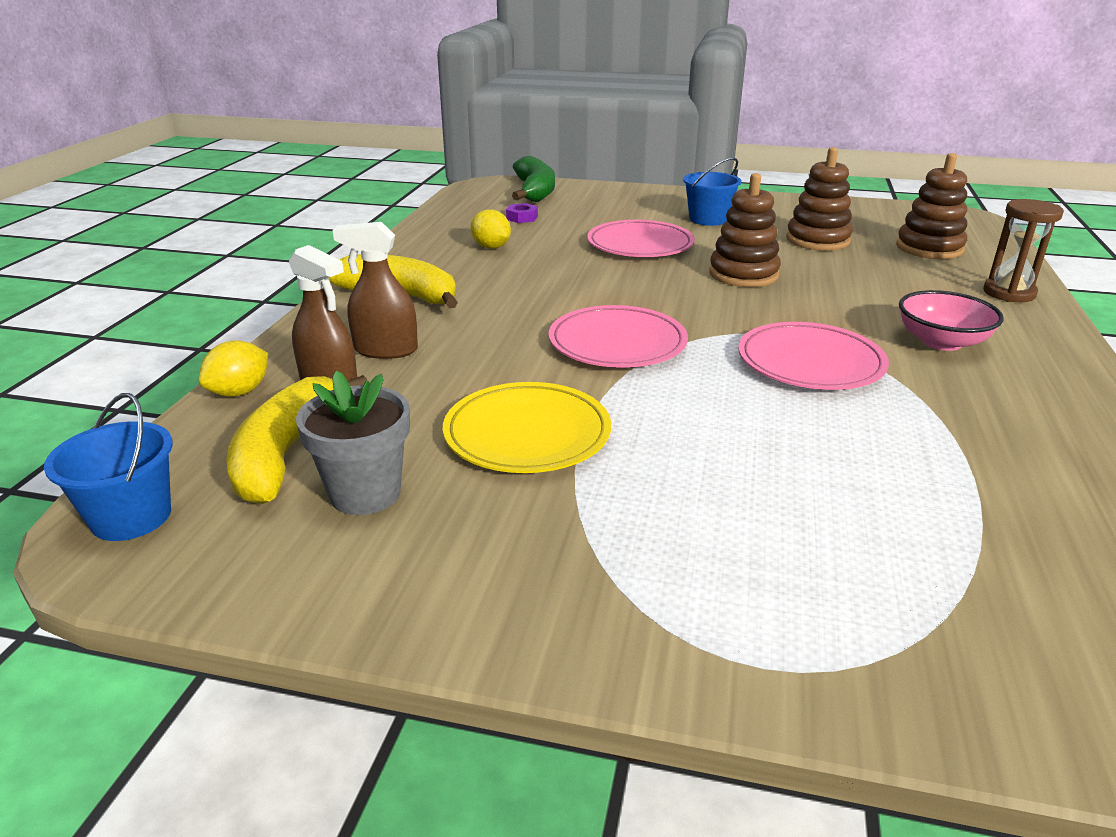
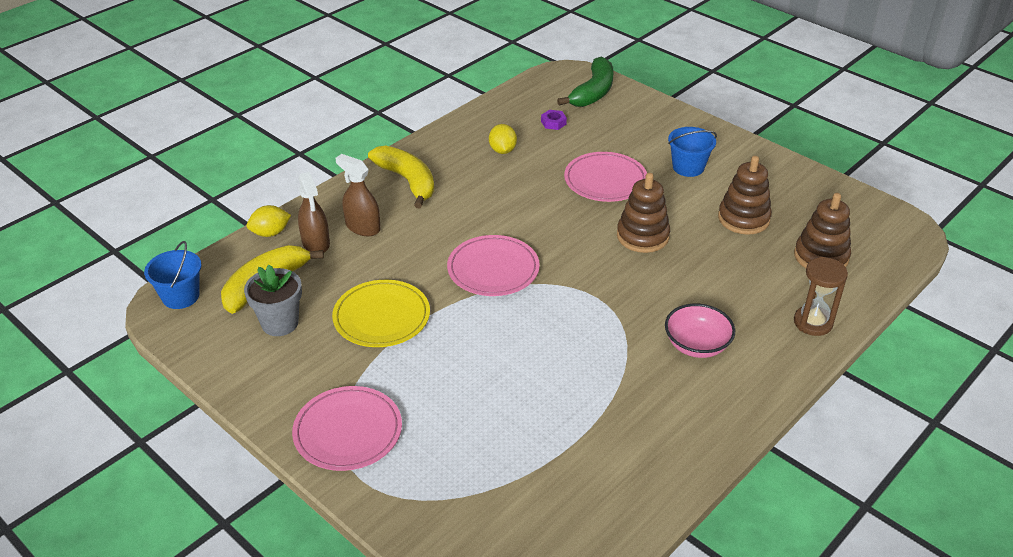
camera: 30 degrees right, 10 degrees up
(810, 362) = (589, 329): pink plate -> pink plate (348, 432)

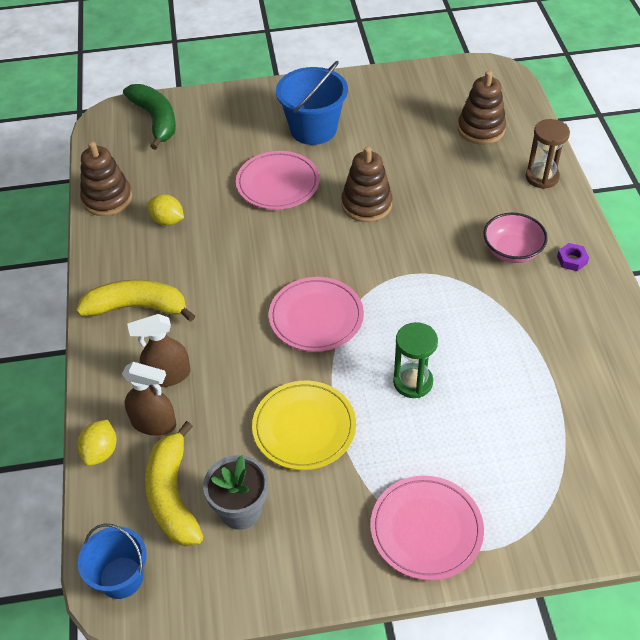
camera: 50 degrees left, 10 degrees up
(484, 354) = (413, 382): none -> green hourglass
(553, 123) = (167, 168): purple nut -> purple nut (572, 260)
(688, 167) = (313, 129): blue bucket -> blue bucket, size x1.53
(743, 219) = (402, 139): brown stacking toy -> brown stacking toy (107, 199)

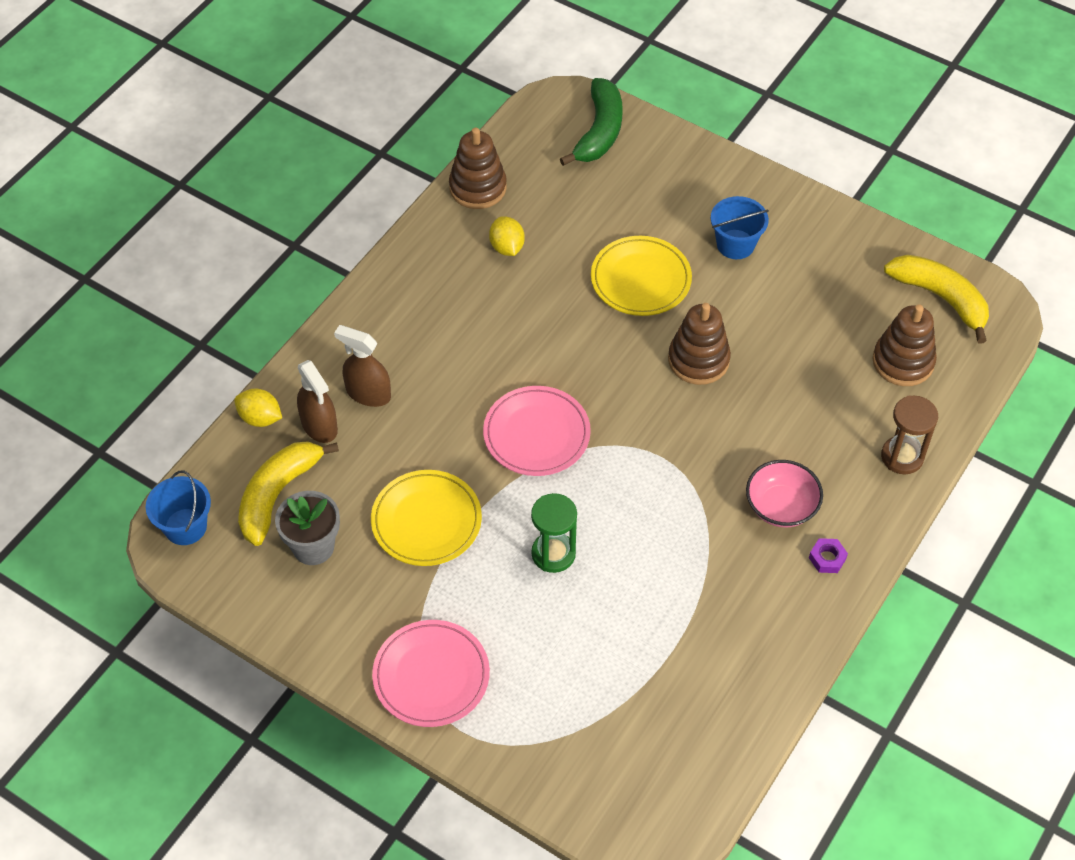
camera: 40 degrees right, 5 degrees up
(101, 452) = (260, 418): yellow lemon -> yellow lemon turned 60 degrees clockwise
(137, 307) = (403, 313): yellow banana -> yellow banana (941, 298)
(278, 184) = (640, 279): pink plate -> yellow plate
(313, 129) = (735, 244): blue bucket -> blue bucket, size x0.65

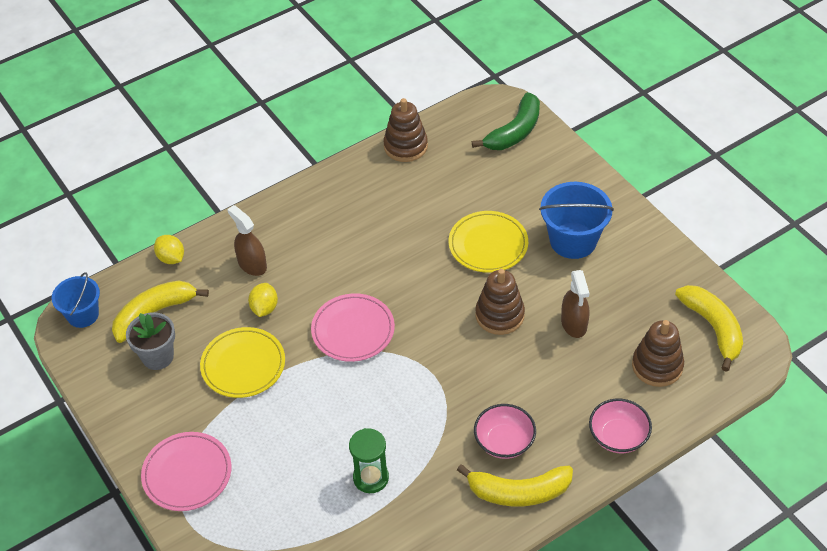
camera: 25 degrees right, 5 degrees down
(319, 426) = (207, 276): brown spray bottle -> brown spray bottle (574, 324)
(507, 247) = (403, 193): yellow lemon -> yellow lemon (264, 308)
(553, 554) = (318, 418): green hourglass -> green hourglass (371, 478)
(735, 244) = (573, 240): blue bucket -> blue bucket, size x1.53
(827, 558) = (518, 492): purple nut -> yellow banana
(902, 457) = (618, 436): brown hourglass -> pink bowl

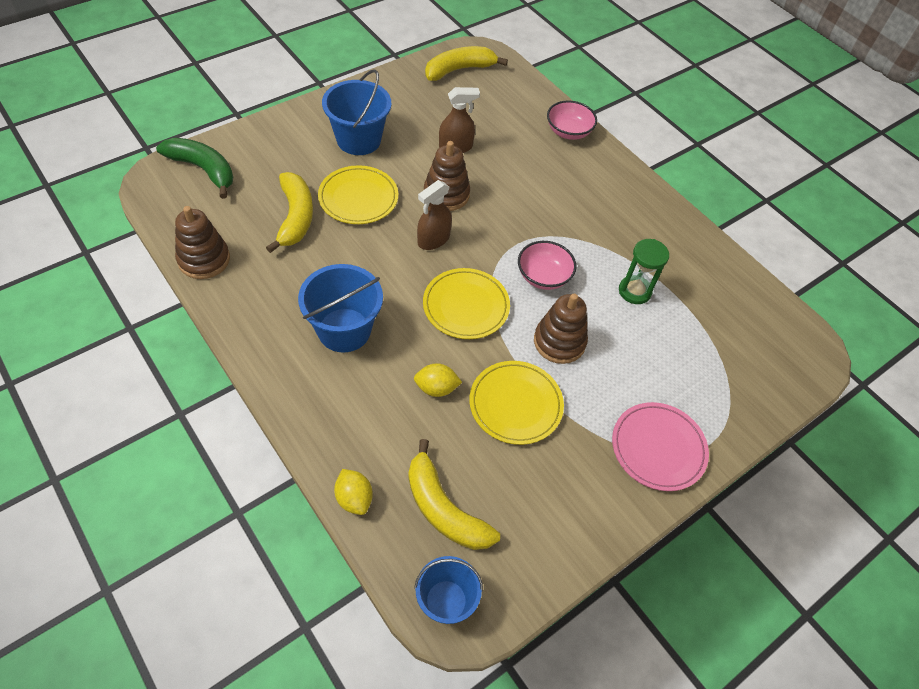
camera: 100 degrees left, 5 degrees up
(158, 357) = (509, 496): grey flower pot -> none
(171, 258) = (354, 498): yellow lemon -> yellow lemon turned 75 degrees counterclockwise
(252, 264) = (370, 405): brown spray bottle -> brown spray bottle (433, 239)
(328, 243) = (344, 330): none -> blue bucket
(353, 330) = (466, 306): pink plate -> yellow plate
(504, 442) = (583, 199): pink bowl -> pink bowl (543, 276)
(518, 492) = (630, 193): yellow banana -> yellow banana (295, 217)
(657, 366) = (498, 103): brown stacking toy -> brown stacking toy (559, 342)

